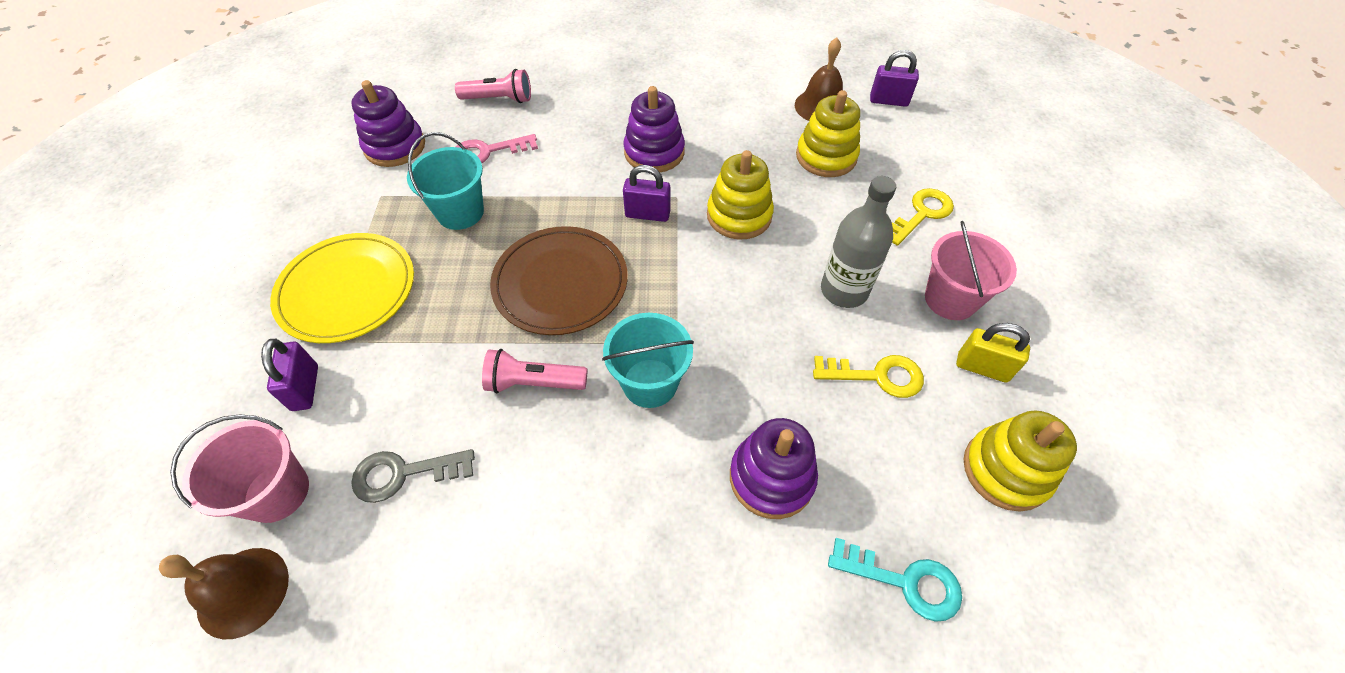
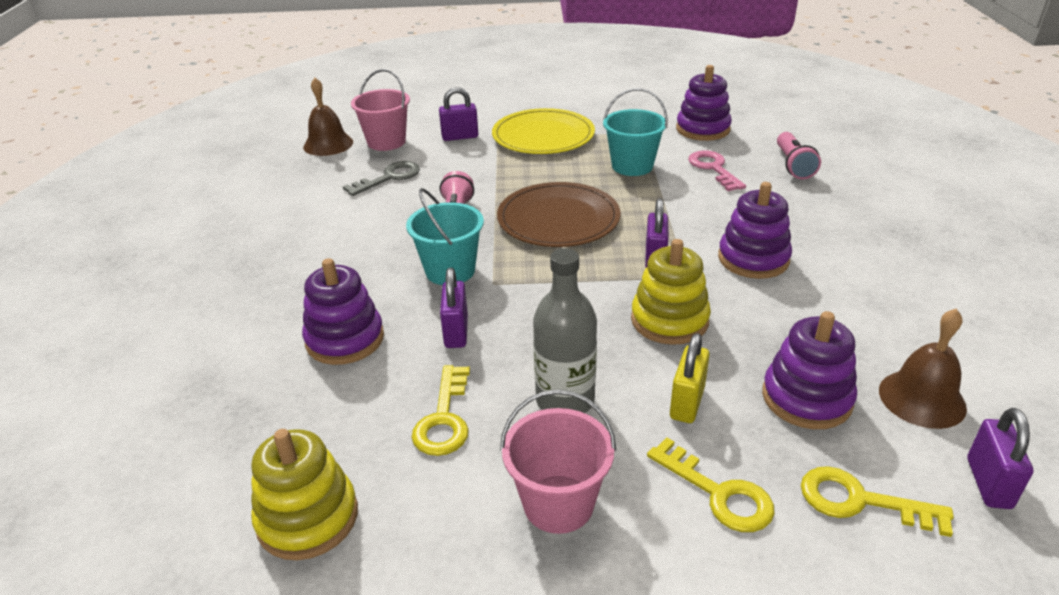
camera: 90 degrees right, 20 degrees down
(403, 474) = (389, 178): grey key -> grey key turned 60 degrees clockwise
(757, 372) = (456, 332): none -> purple padlock
(826, 156) = (806, 398): yellow stacking toy -> purple stacking toy
(905, 581) = (224, 418): turquoise key -> none
(913, 153) = (860, 501): none -> yellow key
(982, 367) = (447, 520): yellow padlock -> yellow padlock (687, 403)

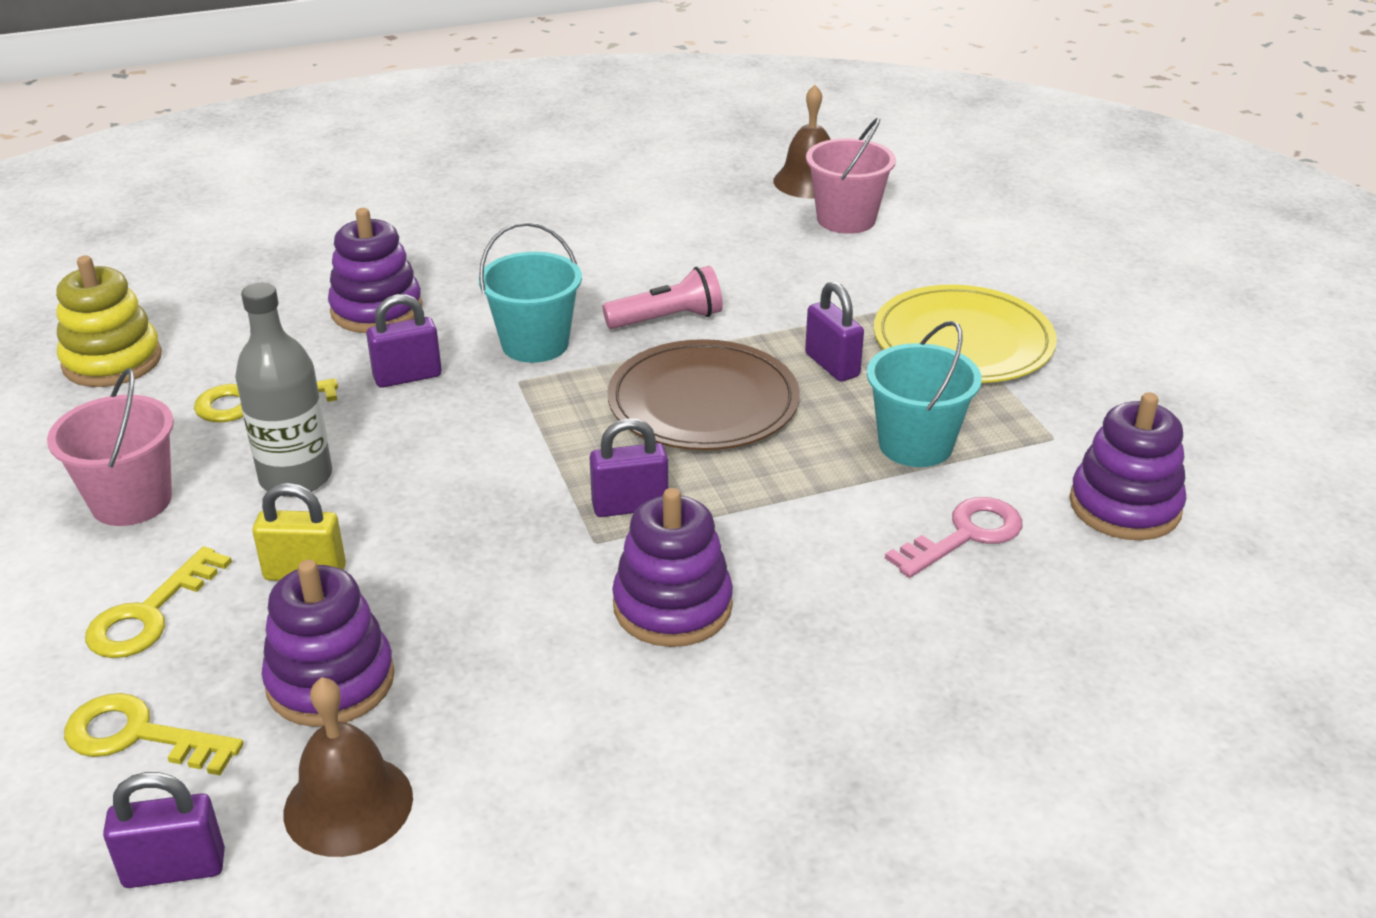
camera: 70 degrees right, 0 degrees up
(389, 178) = (744, 247): grey key -> none
(460, 137) = (904, 271): purple padlock -> purple padlock (832, 365)
(669, 320) = (478, 538): yellow stacking toy -> none
(793, 165) = (1048, 636): pink flashlight -> none
(860, 501) = (139, 736): yellow key -> yellow key turned 75 degrees counterclockwise

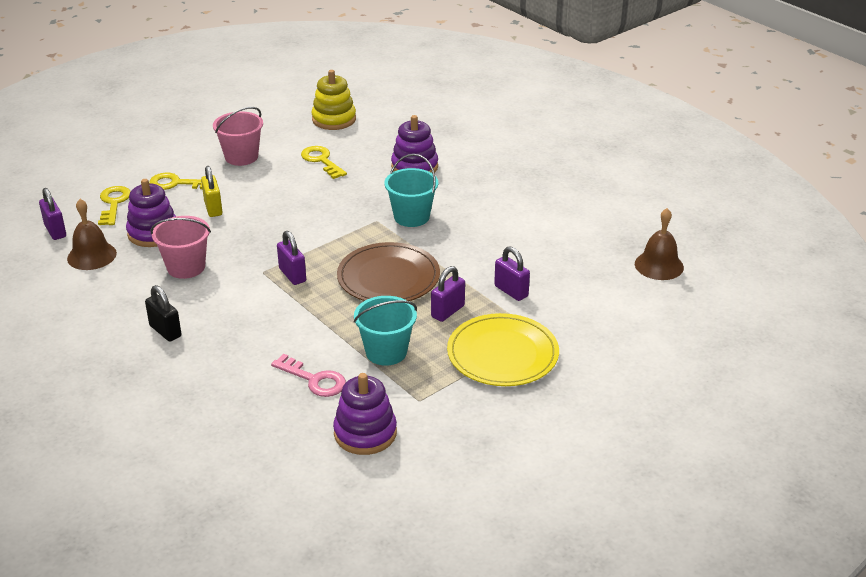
camera: 70 degrees right, 0 degrees up
(296, 477) = (273, 187): grey bottle -> none
(407, 377) = (363, 191): purple padlock -> purple padlock (511, 291)
(667, 319) = (460, 250): pink flashlight -> none
(672, 606) = (226, 302): purple stacking toy -> none
(729, 711) = (165, 331): none -> black padlock
(846, 219) = (619, 288): pink bucket -> pink bucket (186, 267)

